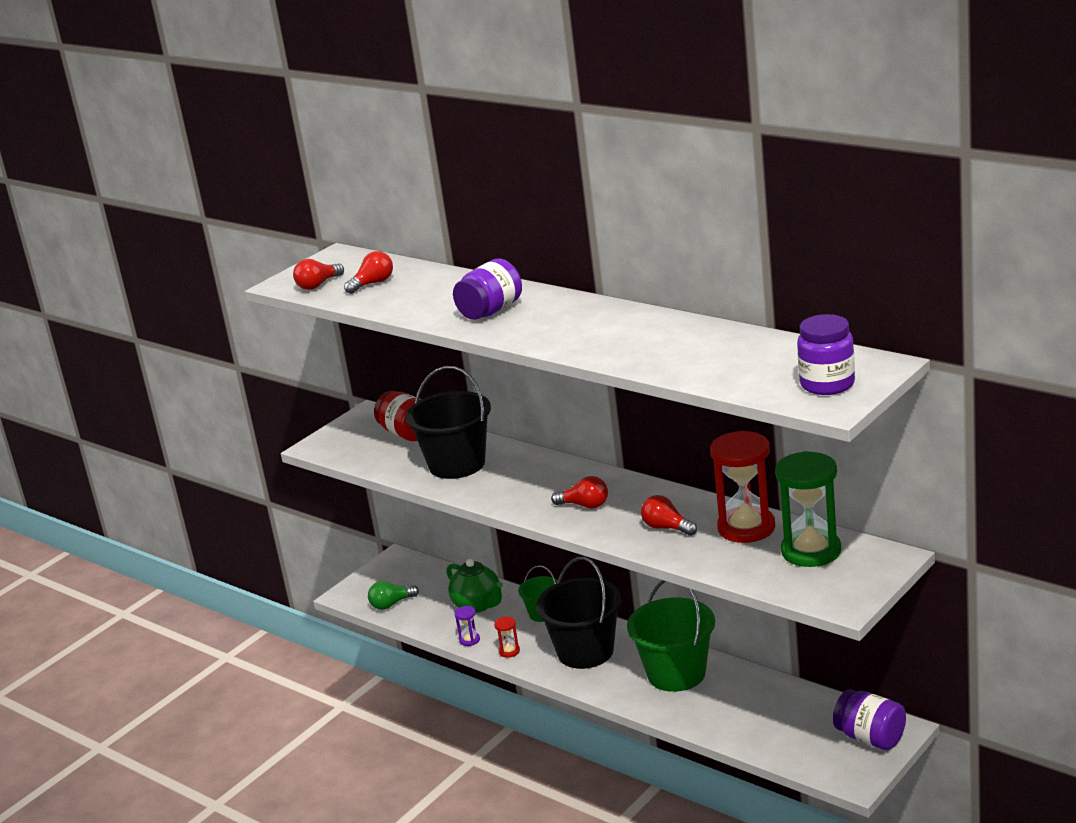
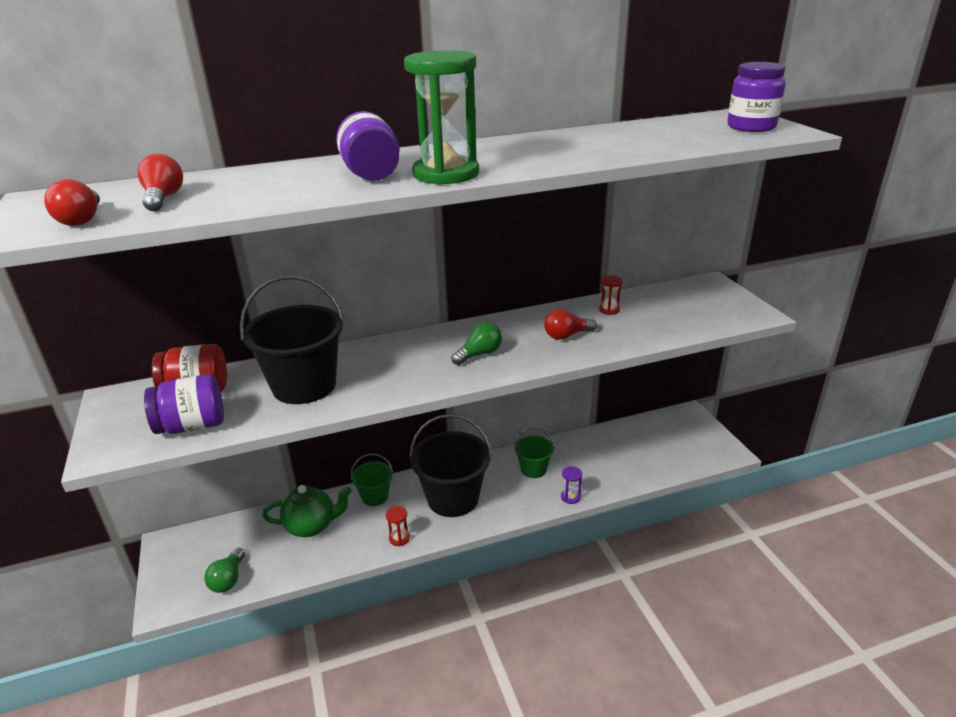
camera: 60 degrees left, 5 degrees up
(469, 640) = (352, 554): purple hourglass -> purple hourglass (570, 497)
(585, 505) = (479, 354): red light bulb -> green light bulb
(676, 674) = (533, 469): green bucket -> green bucket, size x0.53
(746, 528) = (609, 310): red hourglass -> red hourglass, size x0.42
(811, 551) = (671, 301): green hourglass -> green hourglass (446, 174)
(870, 738) = (688, 427): purple jar -> purple jar (192, 426)

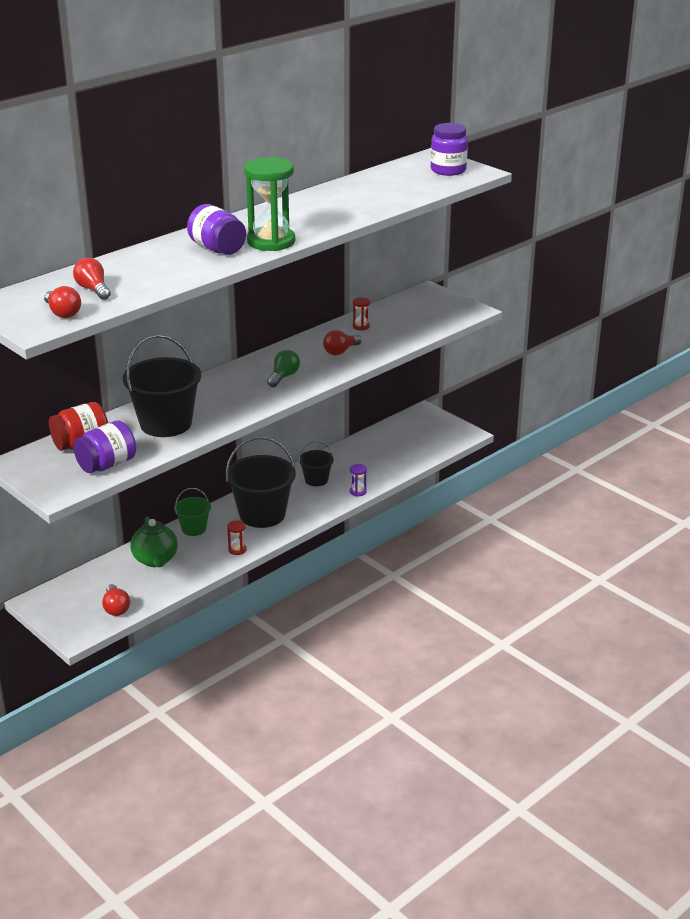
camera: 25 degrees left, 0 degrees up
(228, 579) = (116, 608): green light bulb -> red light bulb
(311, 526) = (155, 560): green teapot -> green teapot turned 105 degrees clockwise
(533, 469) = (316, 480): green bucket -> black bucket

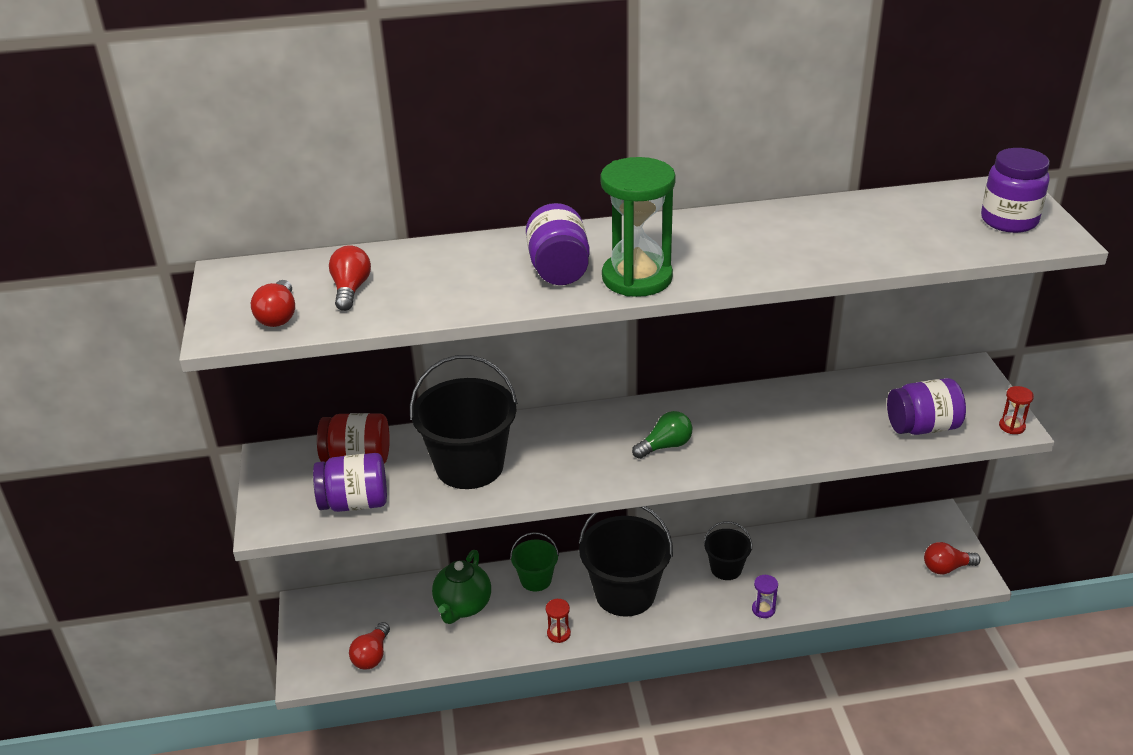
camera: 35 degrees right, 5 degrees up
(340, 351) = (770, 431): red light bulb -> red light bulb (946, 568)
(361, 326) = (830, 399): red hourglass -> red hourglass (1012, 426)
(426, 325) = (922, 427): none -> purple jar

